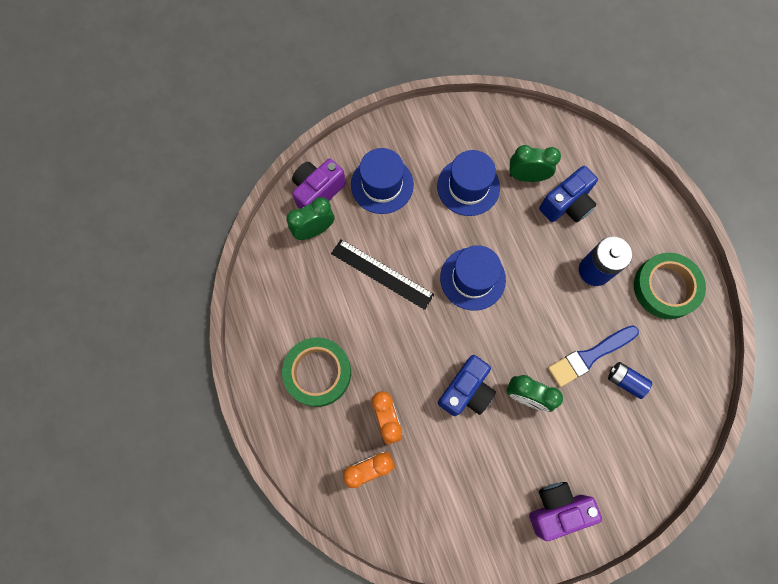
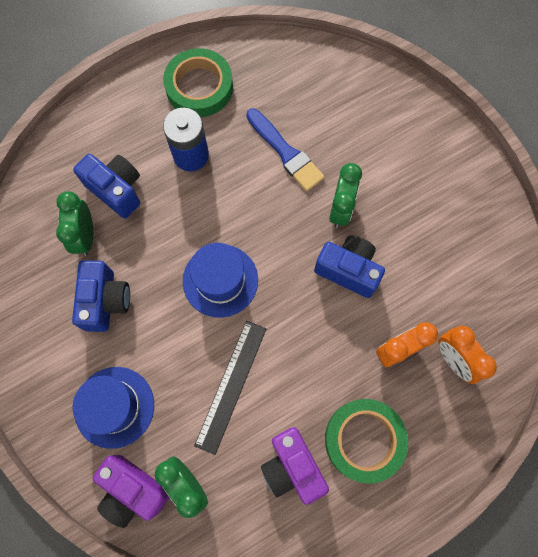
camera: 100 degrees left, 0 degrees up
(468, 187) = (106, 301): blue hat -> blue camera
(557, 509) = (444, 169): purple camera -> purple camera (292, 466)
(625, 381) = (304, 118): blue battery -> none

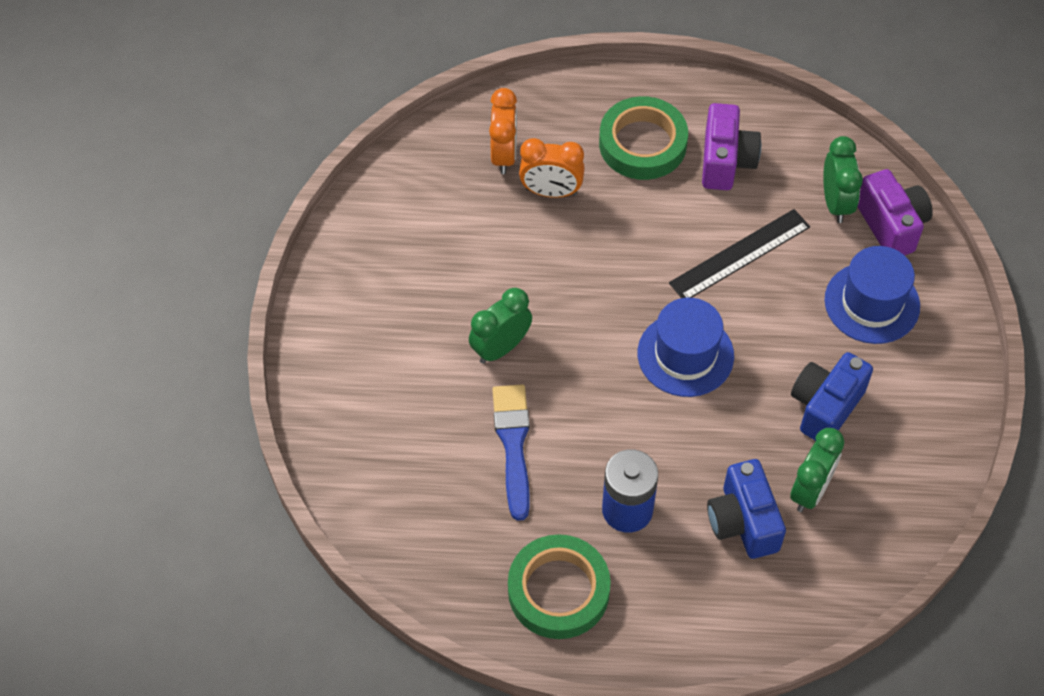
camera: 145 degrees left, 15 degrees down
(348, 270) = (541, 286): blue camera -> none

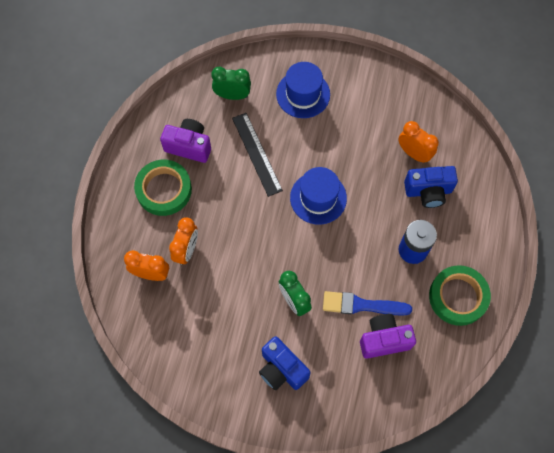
camera: 80 degrees left, 10 degrees up
(810, 490) = (414, 153): green clock -> orange clock
(825, 407) = (364, 134): blue camera -> blue camera (282, 369)
(891, 225) = (254, 71): purple camera -> purple camera (384, 340)

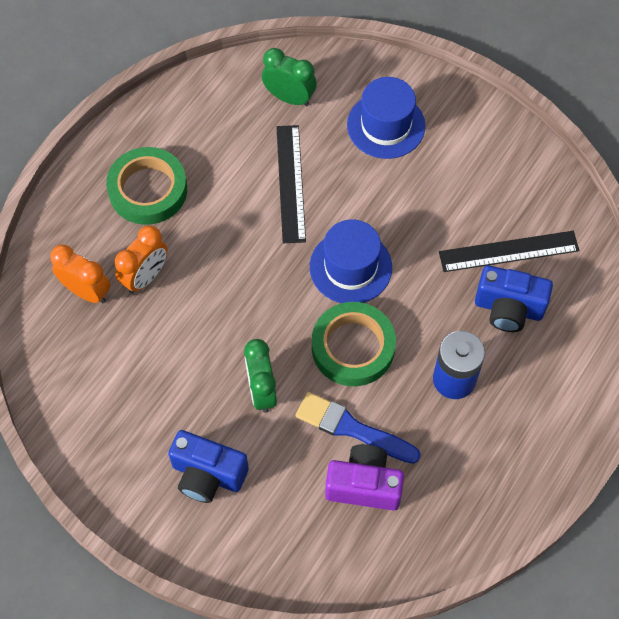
camera: 20 degrees right, 5 degrees down
(189, 146) = (204, 145): purple camera -> none
(282, 369) = (207, 475): blue camera -> blue camera turned 45 degrees counterclockwise
(414, 153) = (508, 251): orange clock -> black ruler
(458, 297) = (492, 464): green tape -> green tape (353, 347)

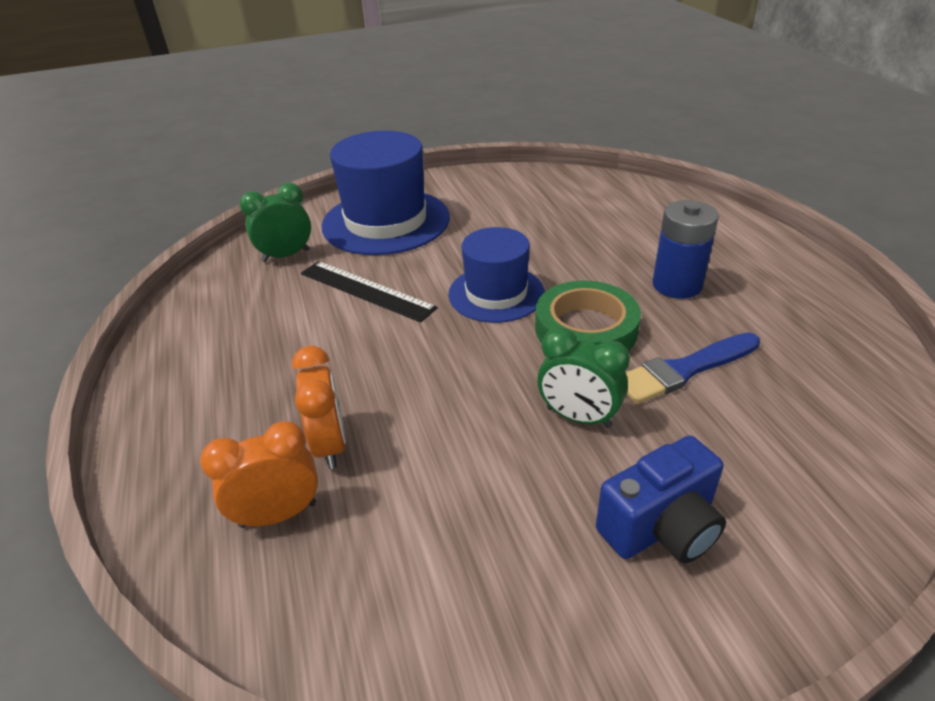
camera: 50 degrees left, 25 degrees down
(148, 190) = (234, 388): green tape -> none
(364, 485) = (765, 392): purple camera -> none
(386, 125) = (386, 221): blue hat -> blue hat, size x1.58
(508, 251) = (574, 213): black ruler -> none
(508, 308) = (629, 232): blue camera -> none

